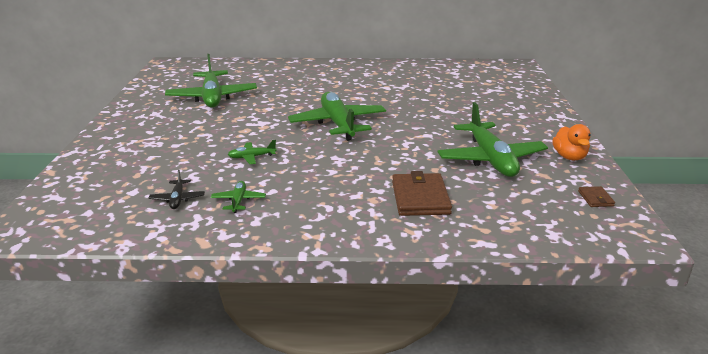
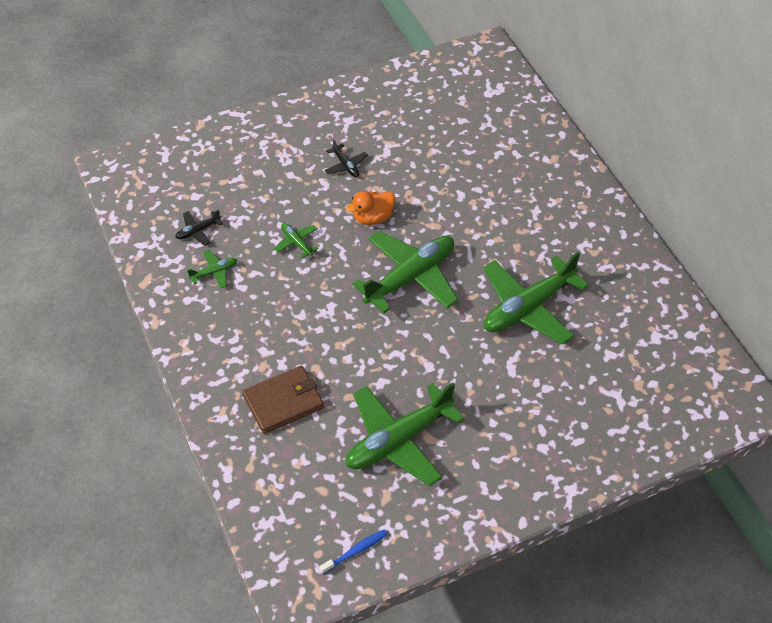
camera: 65 degrees right, 25 degrees up
(199, 123) = (346, 165): none -> black plane
(212, 97) = (415, 141): green plane -> green plane (528, 307)
(569, 157) = (446, 515): orange duck -> orange duck (373, 217)
(595, 198) = (355, 551): brown wallet -> blue toothbrush

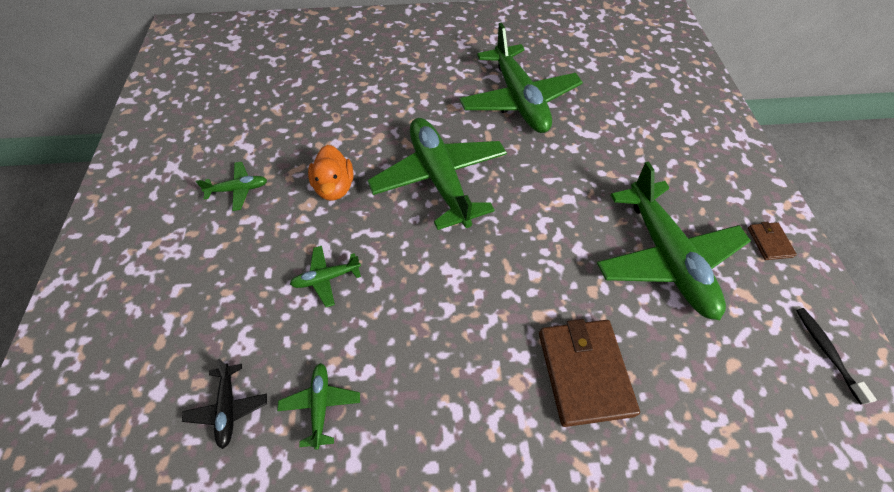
camera: 70 degrees left, 5 degrees up
(346, 165) = (238, 189): black plane -> green plane
(355, 551) = (827, 352): blue toothbrush -> black toothbrush
(446, 513) = (769, 242): none -> brown wallet

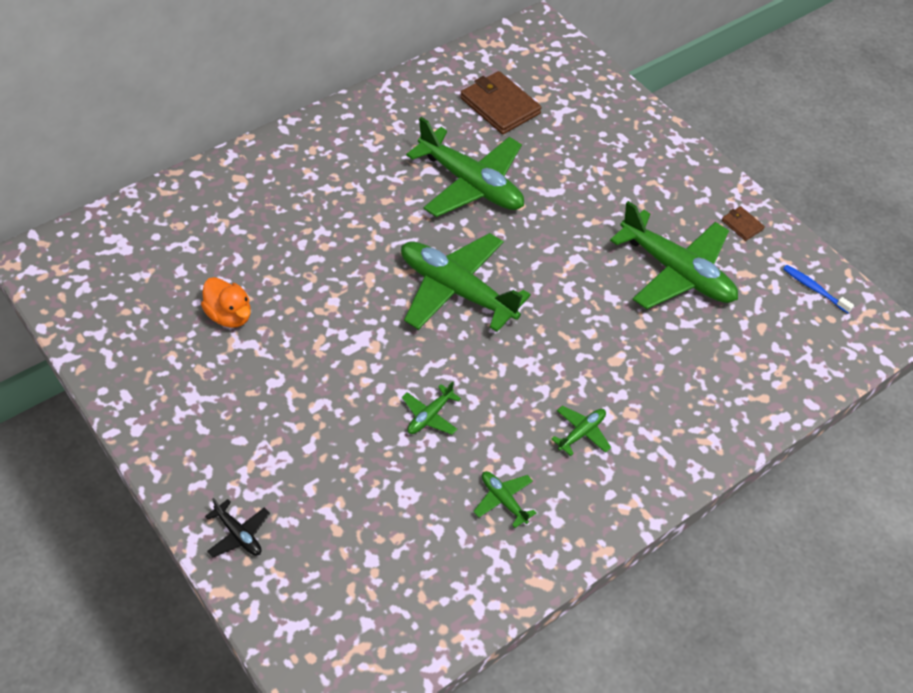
camera: 35 degrees left, 5 degrees down
(228, 407) = (436, 539): black plane -> black plane (238, 534)
(238, 189) = (282, 385): green plane -> green plane (581, 433)
(335, 187) = (370, 341): orange duck -> orange duck (229, 315)
(584, 372) = (669, 383): brown wallet -> brown wallet (500, 106)
(827, 352) = (815, 289): black toothbrush -> blue toothbrush

